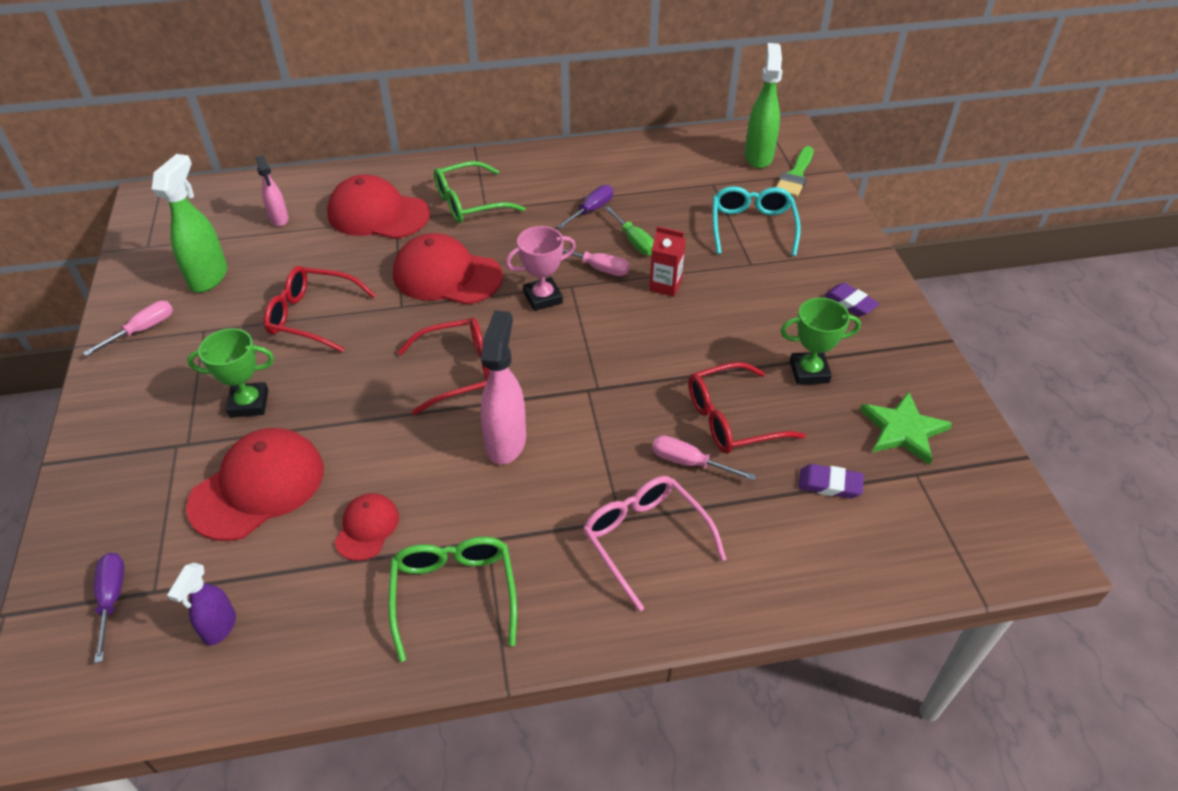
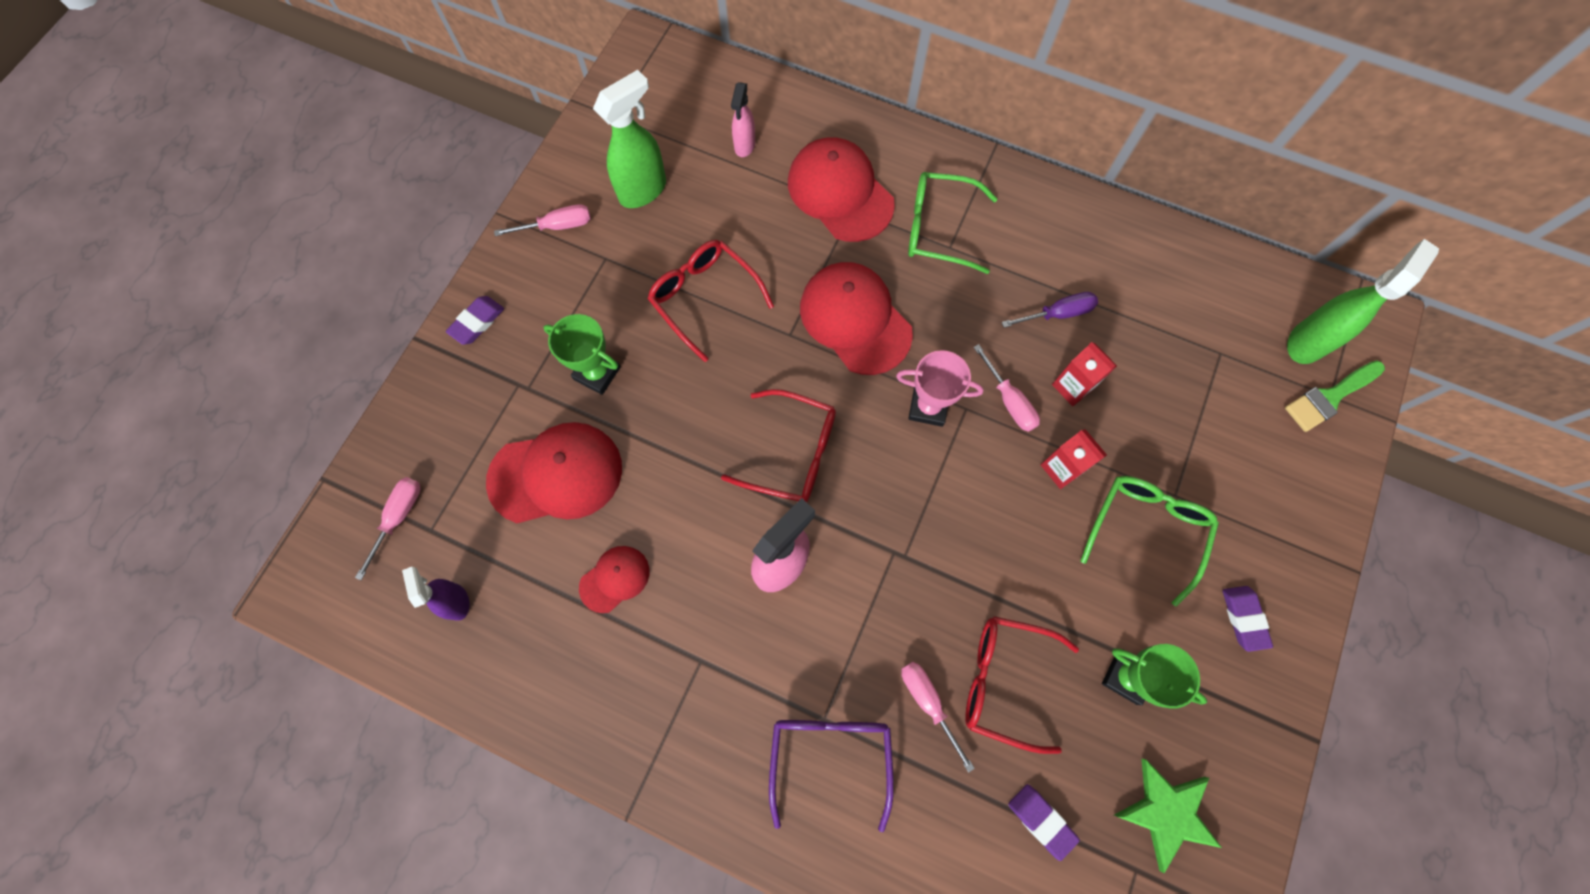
camera: 35 degrees right, 25 degrees up
(104, 424) = (477, 322): none -> purple eraser
(112, 599) = (399, 517): purple screwdriver -> pink screwdriver
(219, 628) = (457, 601): purple spray bottle -> purple spray bottle turned 105 degrees clockwise
(454, 594) = (641, 697): green glasses -> green glasses (1146, 530)
(634, 241) = (1072, 387): green screwdriver -> red carton
(645, 540) = (830, 757): pink glasses -> purple glasses
(752, 227) = (1217, 444): turquoise glasses -> none

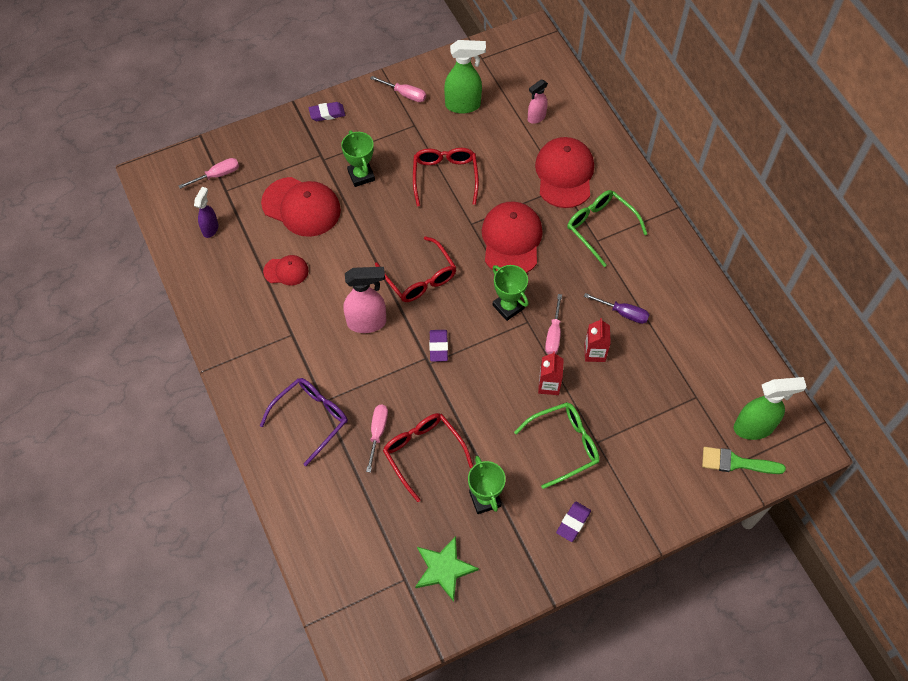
camera: 40 degrees right, 10 degrees down
(928, 407) = (508, 307): pink trophy -> green trophy
(1041, 820) = (381, 522): purple eraser -> purple eraser (438, 347)

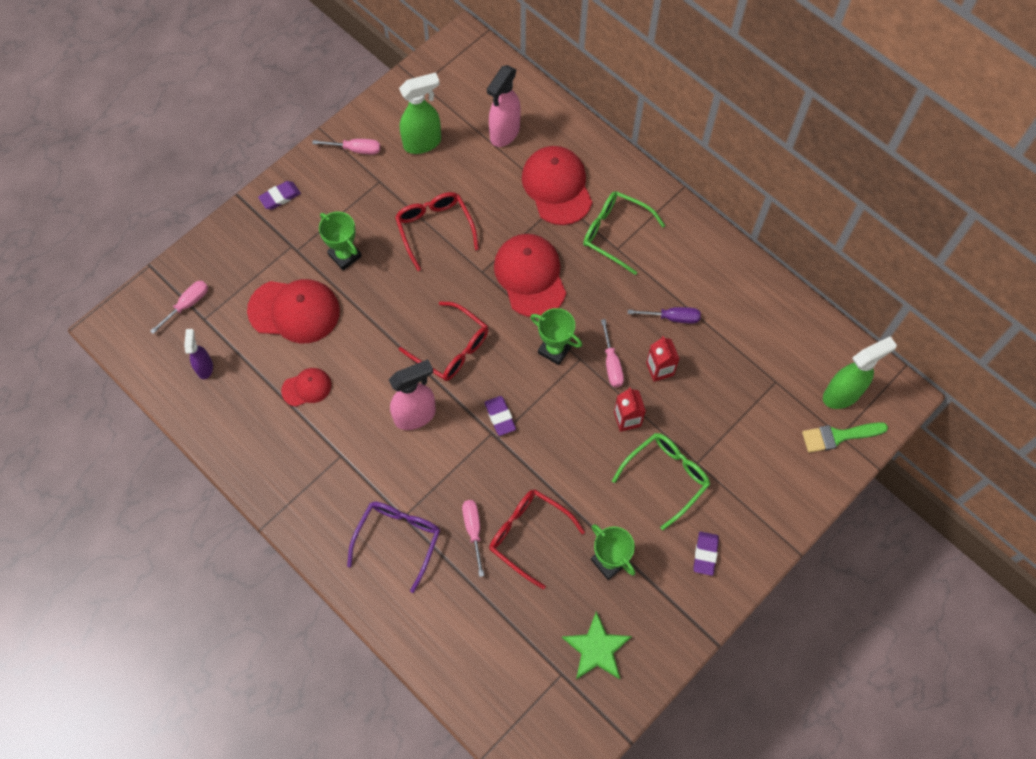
camera: 20 degrees left, 5 degrees up
(536, 117) = (504, 133): pink spray bottle -> pink spray bottle, size x1.68

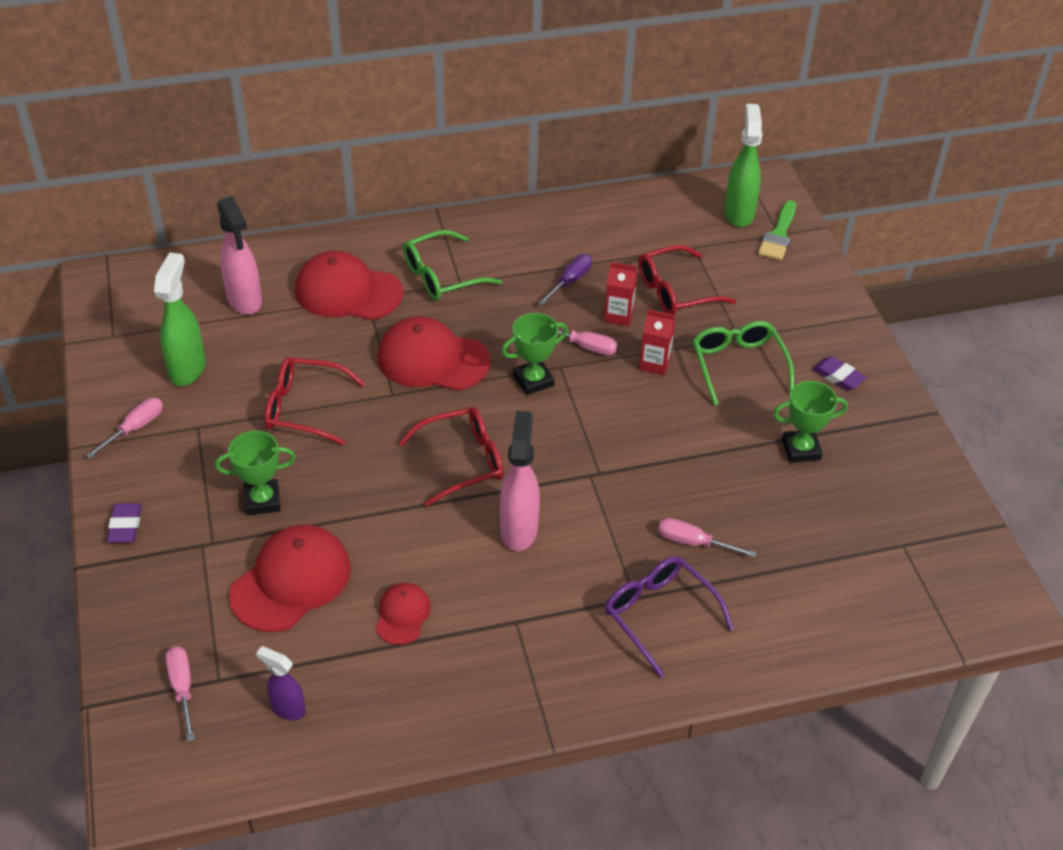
camera: 60 degrees left, 20 degrees down
(500, 417) = (576, 459): purple eraser -> none
(528, 535) = (730, 499): red glasses -> red glasses (675, 291)
(596, 649) = (890, 504): green star -> none

